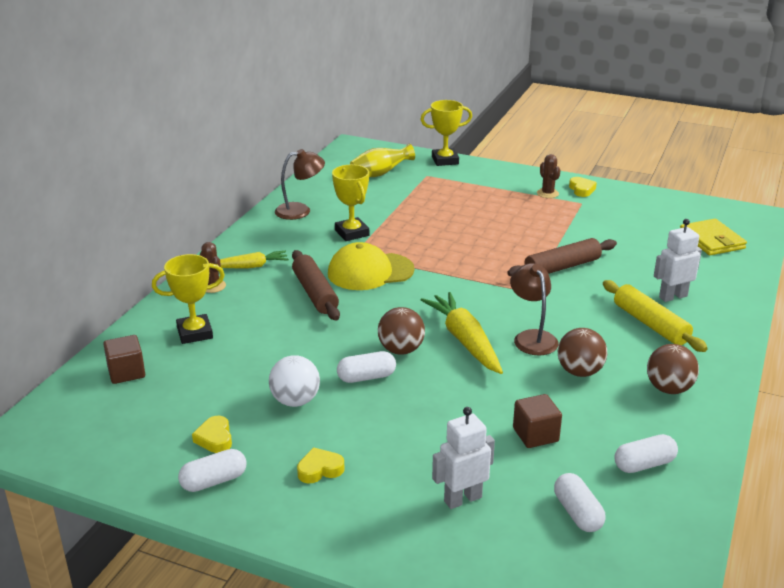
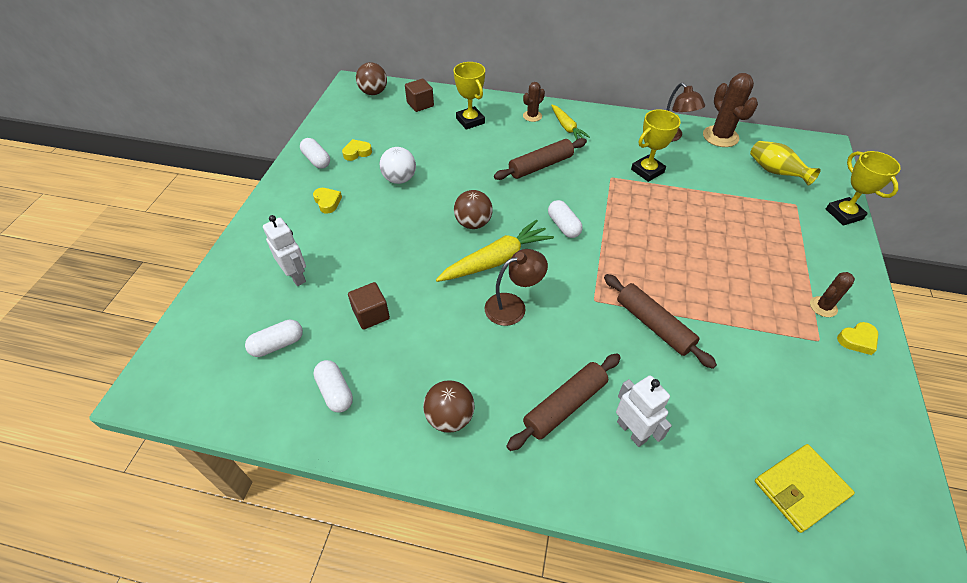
camera: 80 degrees right, 20 degrees up
(314, 186) = (720, 136): none -> brown cactus
(366, 377) = (433, 209): white capsule -> white capsule (563, 226)
(370, 272) = (586, 191): yellow cap -> none
(579, 372) = (465, 343): brown ball -> brown ball (373, 92)
(650, 324) = (565, 405): yellow rolling pin -> brown rolling pin

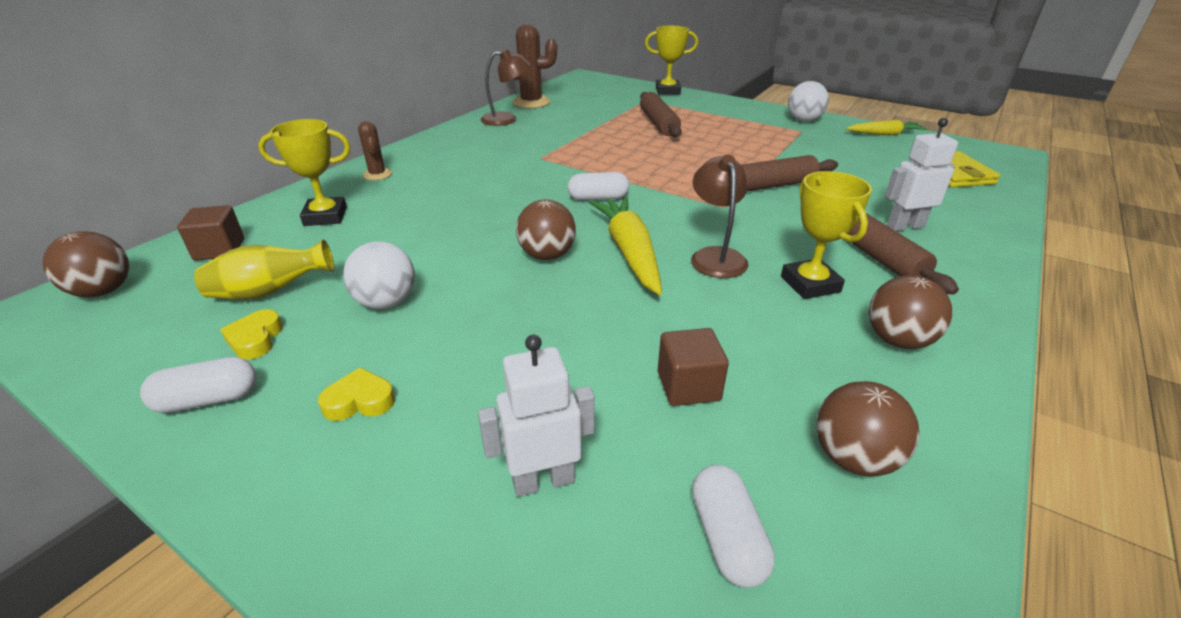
camera: 70 degrees left, 15 degrees down
(335, 392) = (853, 458): white capsule -> brown ball
(541, 166) = (480, 189): brown rolling pin -> brown rolling pin (658, 123)
(567, 127) = (427, 160): yellow carrot -> yellow carrot (885, 134)
(647, 171) = (548, 140): yellow trophy -> yellow trophy (810, 284)
(775, 172) = (599, 97): yellow vase -> yellow vase (270, 292)
(823, 307) = (766, 121): brown cactus -> none
(857, 340) = (803, 120): yellow heart -> white ball

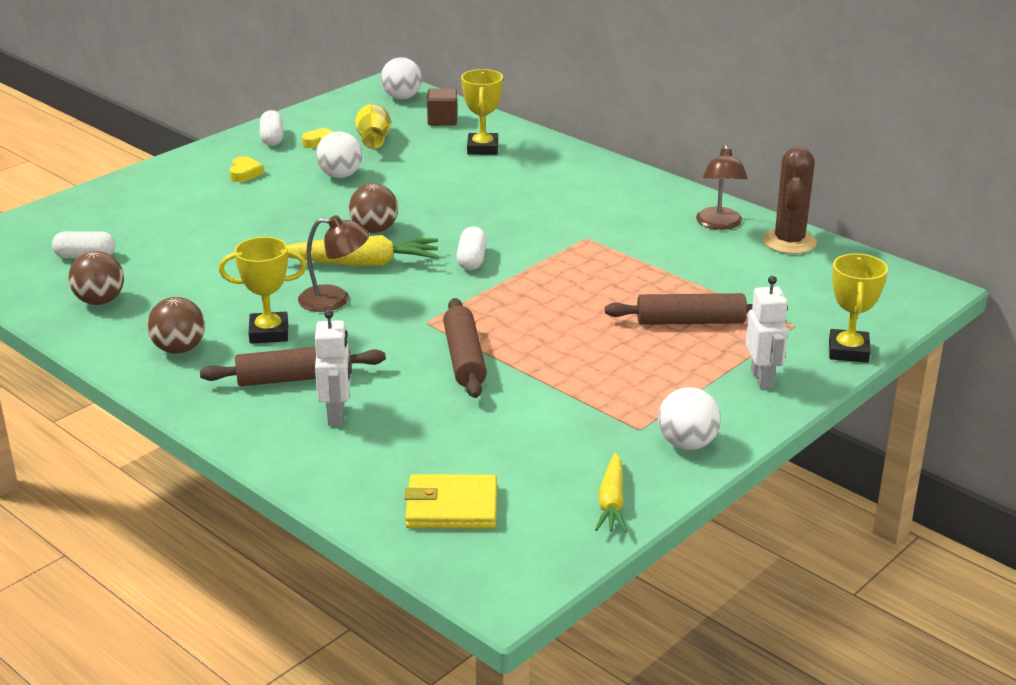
camera: 100 degrees right, 5 degrees down
(103, 291) = (402, 97): brown ball -> white ball
(377, 175) = (564, 162): brown cactus -> none
(543, 480) = (153, 217): white robot -> white robot (762, 379)
(688, 386) = (190, 263): brown cube -> none

